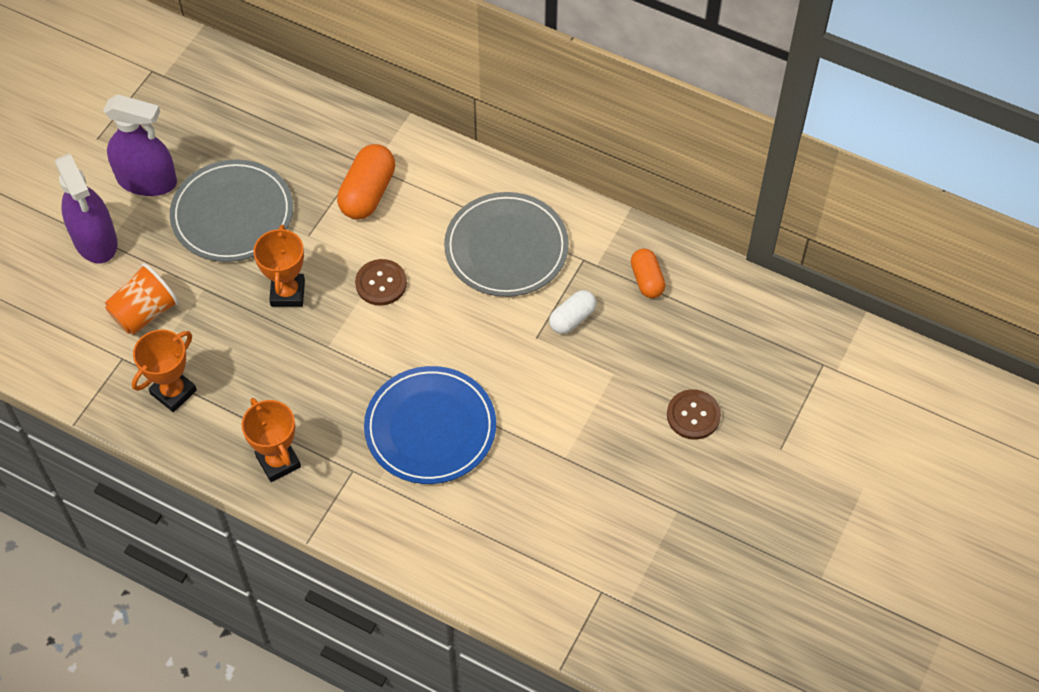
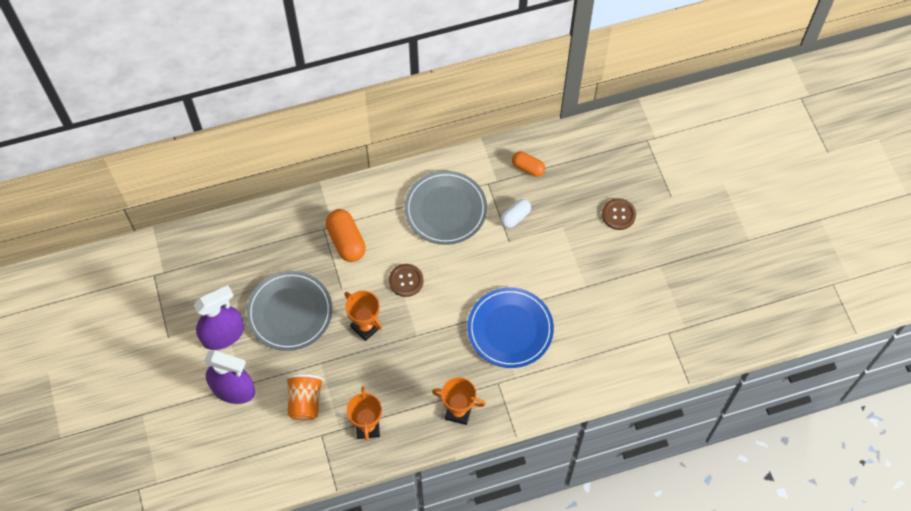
camera: 45 degrees left, 5 degrees up
(572, 319) = (515, 217): white capsule -> white capsule turned 45 degrees clockwise

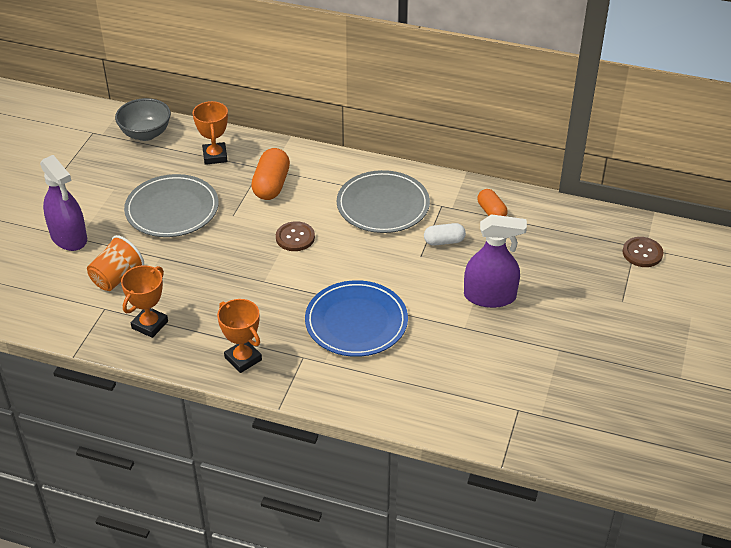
camera: 35 degrees right, 20 degrees down
(200, 250) = (146, 134): none -> grey bowl
(223, 335) = (102, 197): purple spray bottle -> purple spray bottle (490, 296)
(366, 327) = (225, 252): orange trophy -> orange trophy (215, 156)
(618, 215) = (551, 289): brown button -> brown button (642, 253)

